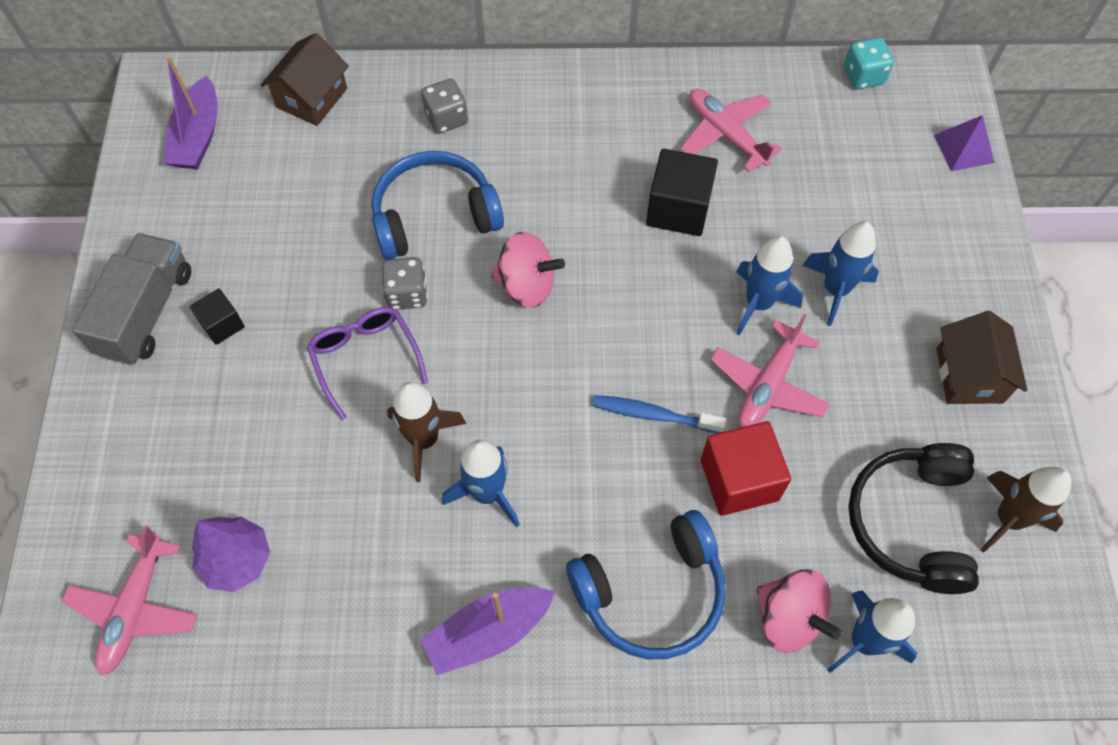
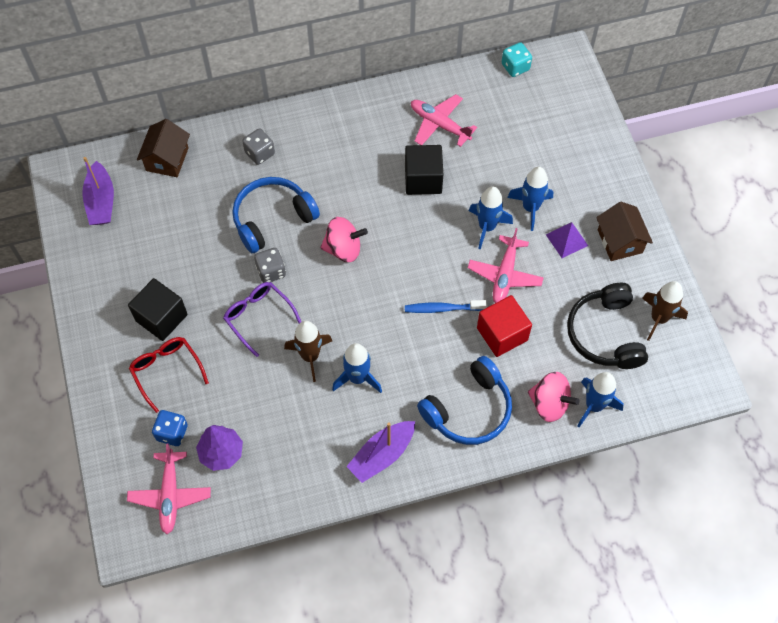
camera: 15 degrees left, 0 degrees up
(146, 312) = (110, 322): grey truck -> none
(174, 507) = (172, 433): none -> blue dice
(200, 407) = (166, 371): none -> red glasses
(222, 324) = (161, 318): black cube -> black cube, size x1.75
(963, 148) = (587, 101): purple pyramid -> purple pyramid (566, 240)

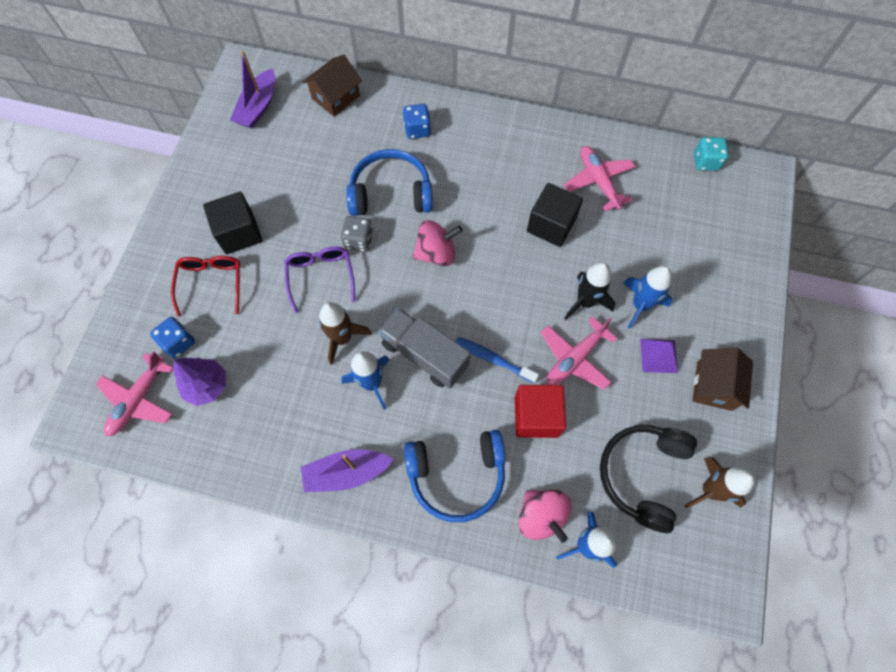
camera: 30 degrees right, 5 degrees up
(260, 153) = (417, 130): grey dice -> blue dice
(343, 249) = (436, 253): pink spinning top -> pink spinning top turned 45 degrees counterclockwise
(385, 334) = (424, 354): none -> grey truck
(487, 227) = (585, 302): blue rocket -> black rocket

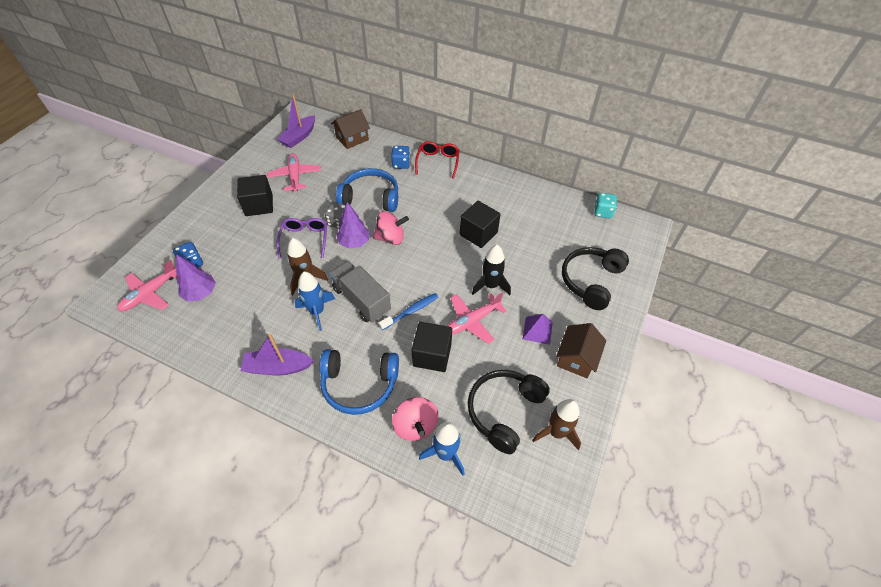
camera: 10 degrees right, 15 degrees down
(211, 283) = (229, 231): red glasses -> red glasses (438, 162)
(389, 269) = (354, 242): none -> purple tree
(493, 359) = (411, 311): blue toothbrush -> blue toothbrush turned 105 degrees clockwise
(536, 416) = (432, 355): red cube -> black cube
(598, 181) = (520, 212): pink plane -> pink plane (295, 176)
(640, 305) = (531, 294): blue rocket -> none
(710, 271) = (591, 281): none -> black headphones

